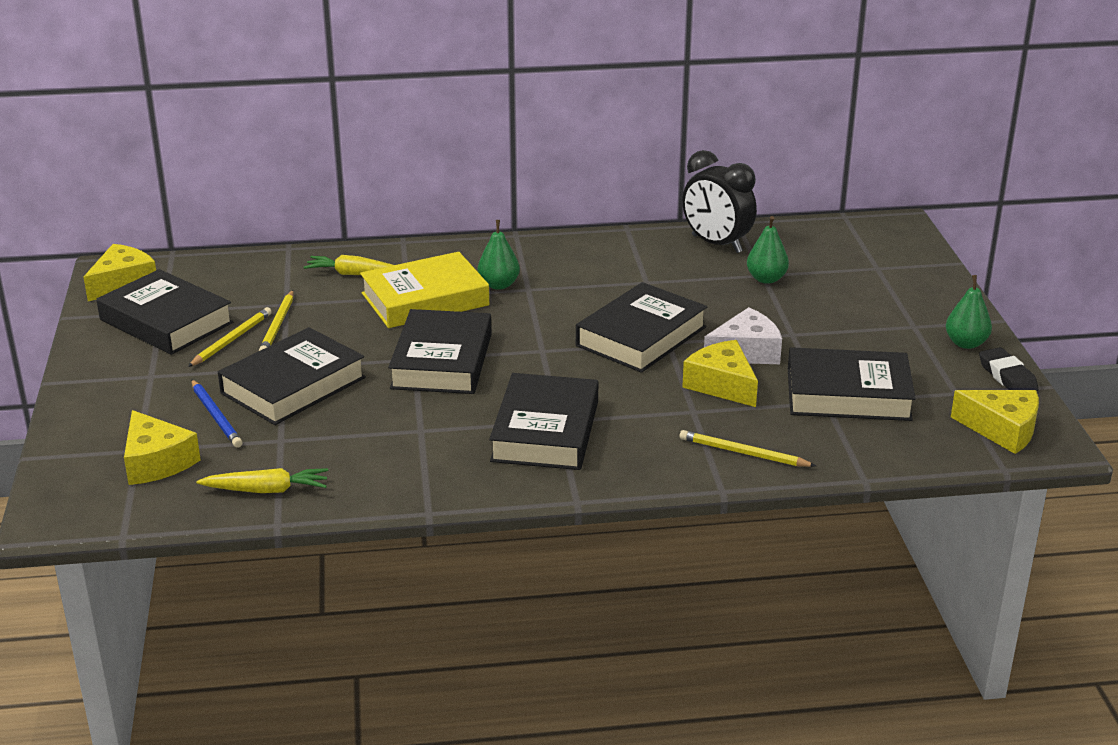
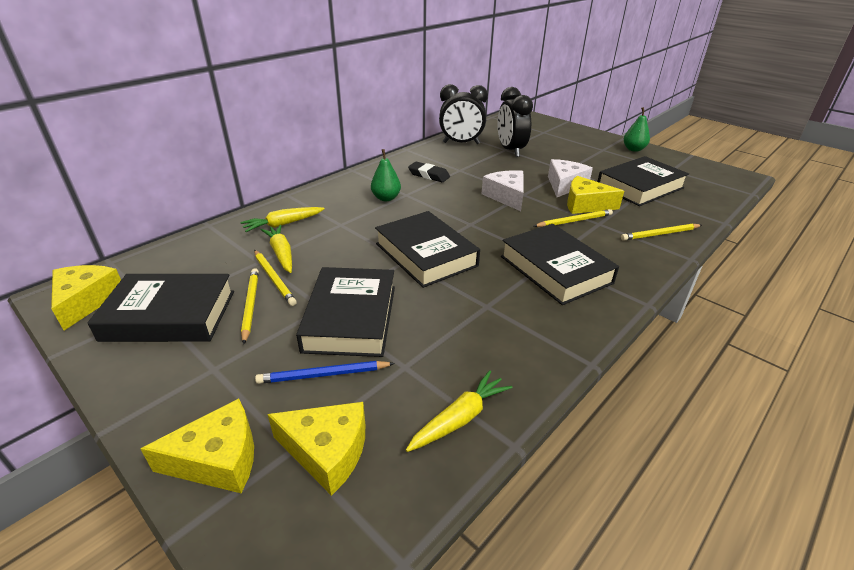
camera: 40 degrees left, 5 degrees up
(216, 416) = (323, 375): blue pencil -> blue pencil turned 150 degrees clockwise
(314, 304) = (281, 253): none -> yellow carrot
(425, 299) = (354, 222): yellow book -> none
(641, 336) = (506, 196): black book -> white cheese
(668, 396) = (574, 221): none -> yellow pencil
(766, 279) = (510, 150): green pear -> black clock
(1002, 430) = (717, 178): yellow cheese -> yellow cheese (218, 459)
(1007, 376) = (673, 156): black eraser -> black eraser (429, 175)

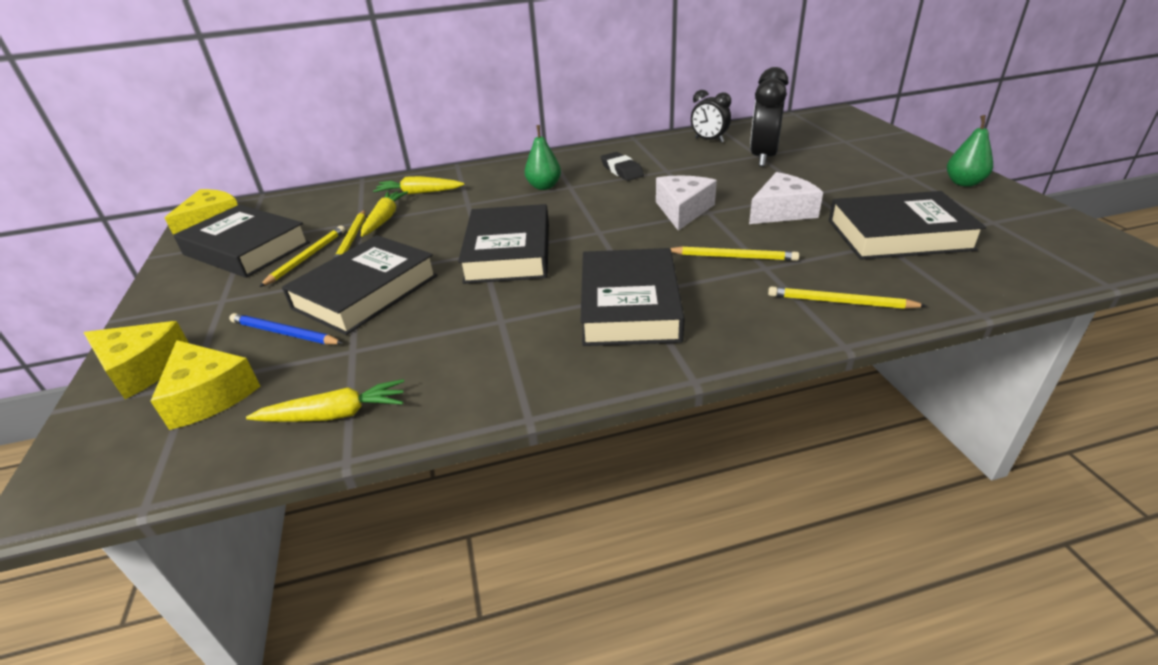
camera: 35 degrees right, 0 degrees up
(461, 143) = (709, 140): black clock -> black clock, size x0.63
(585, 205) = (777, 241): yellow cheese -> none

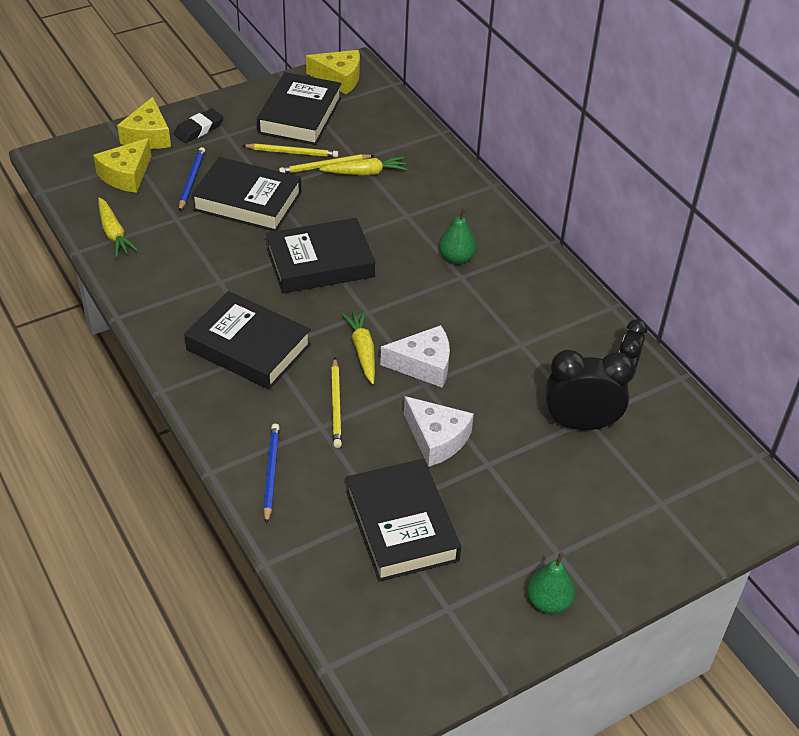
camera: 70 degrees right, 10 degrees up
(419, 193) = (422, 178): yellow carrot -> yellow carrot (362, 351)
(622, 170) = (512, 309): black eraser -> black eraser (199, 129)
(629, 305) = (248, 347): black book -> black book turned 45 degrees clockwise
(840, 302) = (271, 473): yellow pencil -> blue pencil

